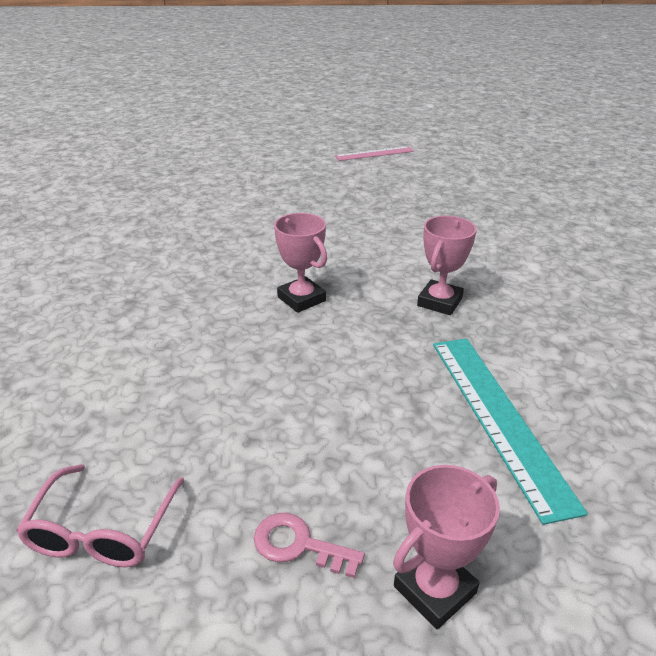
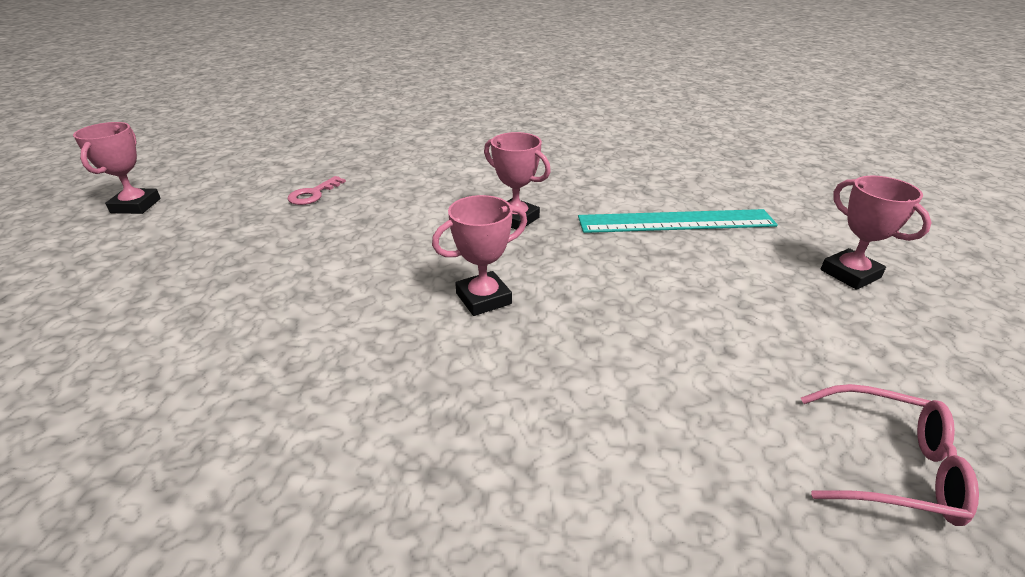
camera: 80 degrees left, 0 degrees up
(299, 545) = (842, 330): pink key -> pink key (313, 194)
(374, 153) = (136, 206): pink ruler -> pink trophy

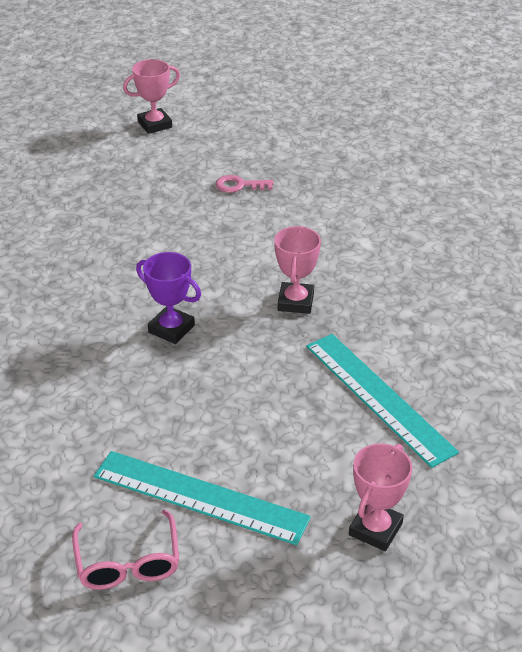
camera: 60 degrees right, 5 degrees up
(483, 298) = (171, 329): pink trophy -> purple trophy
(779, 365) = (200, 497): none -> turquoise ruler

